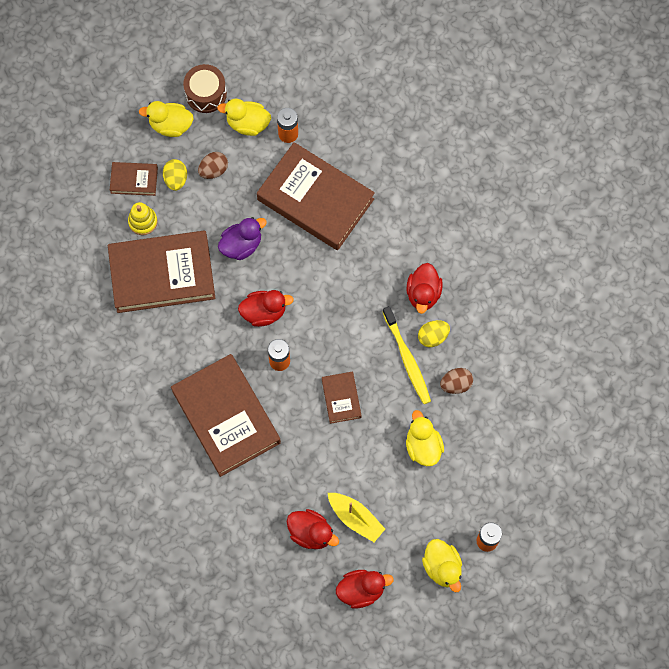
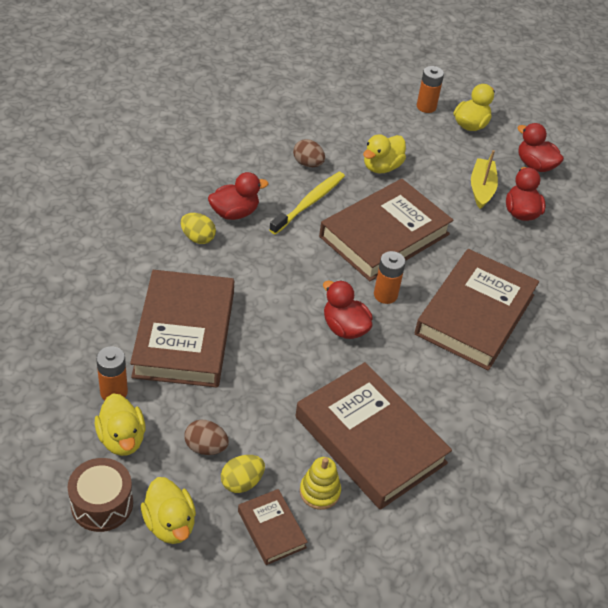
camera: 125 degrees left, 25 degrees down
(241, 245) = (283, 379): purple duck -> none
(341, 398) = (384, 235): brown book -> brown book, size x2.15
(433, 337) = (274, 192): yellow egg -> yellow egg (198, 238)

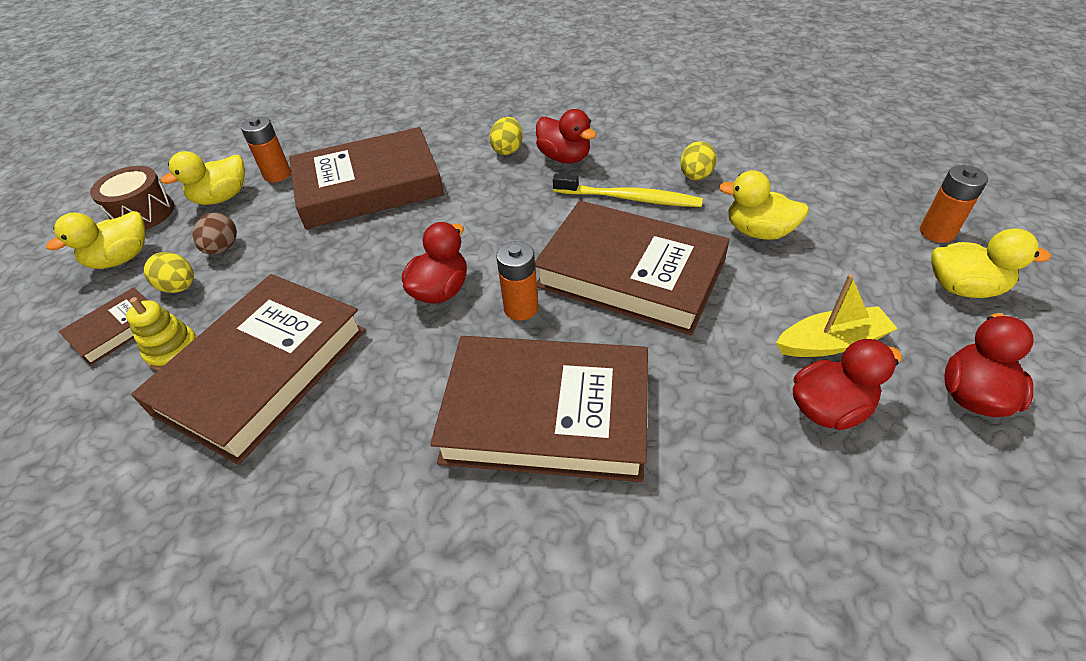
camera: 75 degrees right, 0 degrees up
(308, 164) = (695, 176): brown egg -> yellow egg

